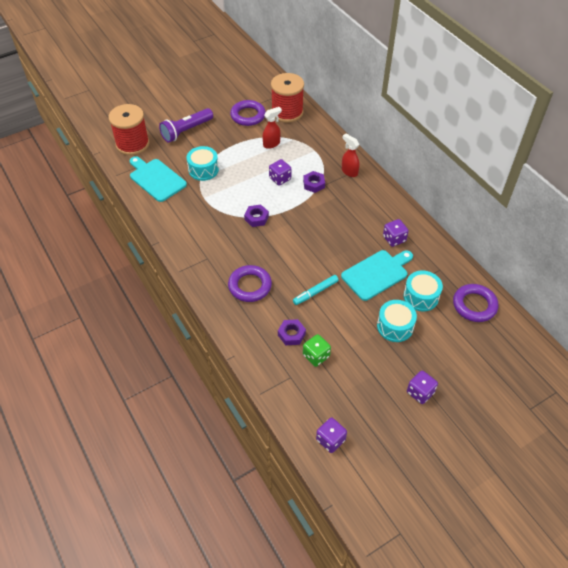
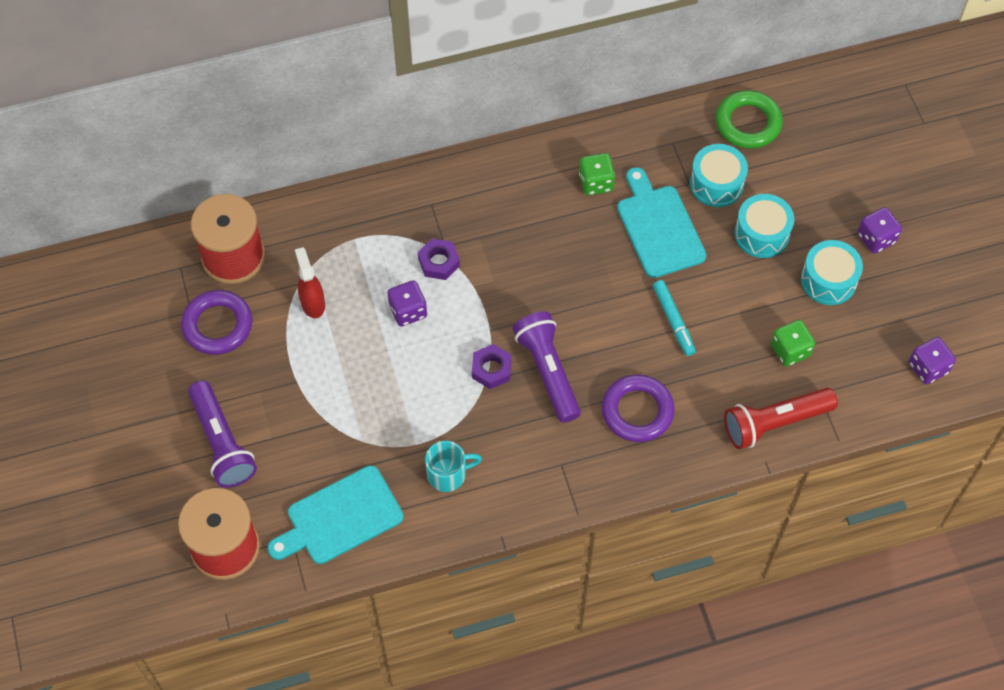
camera: 75 degrees left, 10 degrees up
(189, 213) = (448, 474): none -> turquoise mug
(203, 170) = (342, 431): turquoise drum -> turquoise drum (828, 280)
(262, 241) = (548, 372): none -> purple flashlight
(262, 356) = (775, 423): none -> red flashlight
(291, 334) = (745, 373): purple nut -> none
(349, 171) = (426, 201): red spray bottle -> none
(394, 239) = (596, 182): purple dice -> green dice
(474, 305) = (748, 123): purple ring -> green ring

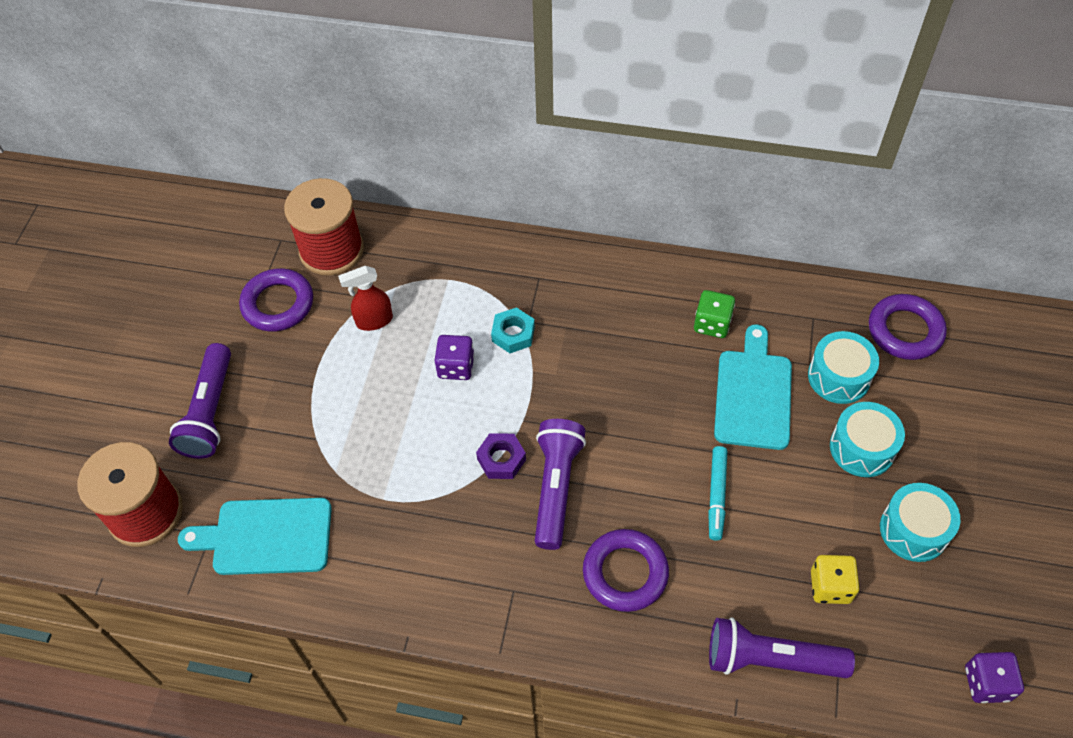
camera: 30 degrees right, 5 degrees down
(312, 303) = (373, 321): red spray bottle -> red spray bottle turned 120 degrees counterclockwise
(439, 262) = (513, 334): purple nut -> turquoise nut
(448, 474) = (395, 544): turquoise mug -> none
(748, 123) = (905, 331): green ring -> purple ring
(775, 423) = (771, 659): red flashlight -> purple flashlight
(790, 350) = (830, 587): green dice -> yellow dice
(876, 238) = (992, 509): purple dice -> none

